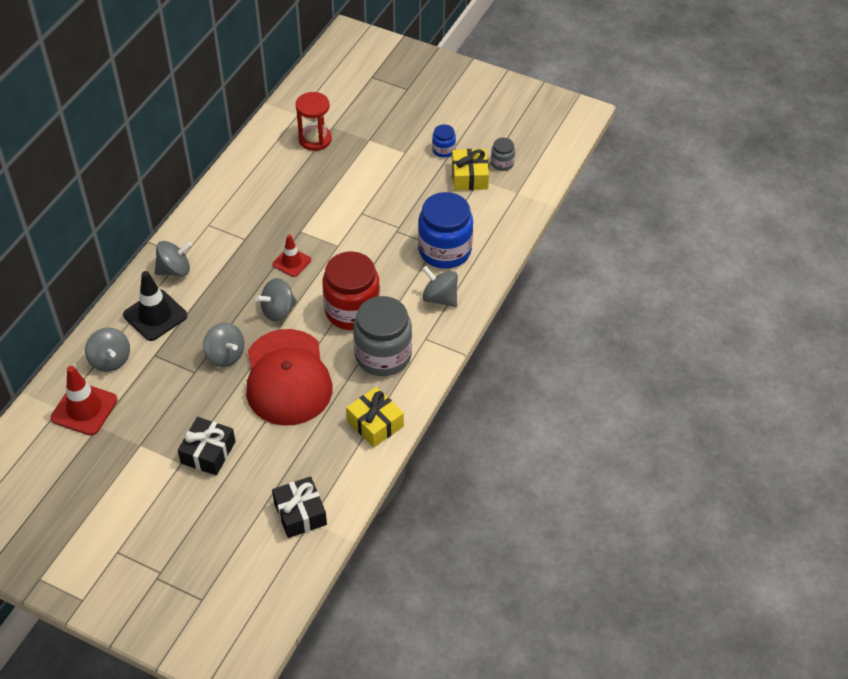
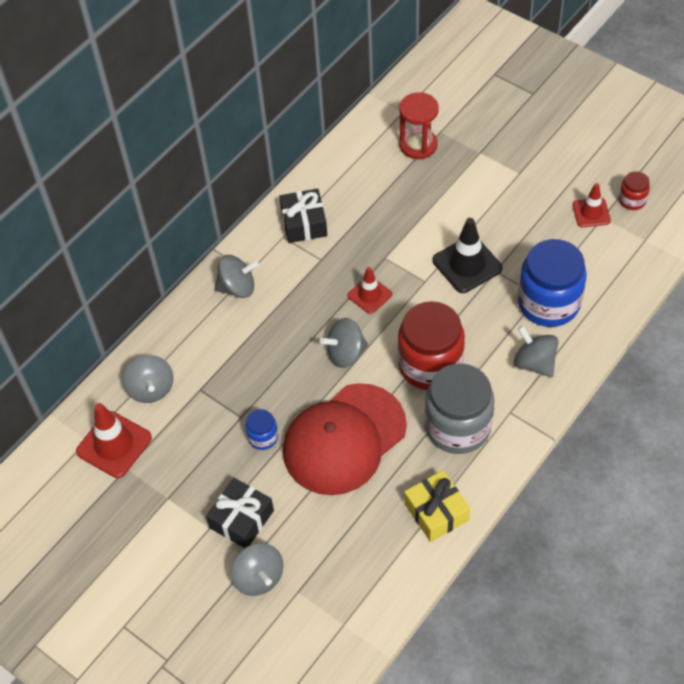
camera: 15 degrees right, 5 degrees up
(155, 315) = (208, 341): black traffic cone -> black traffic cone (467, 264)
(225, 355) = (278, 401): grey spinning top -> grey spinning top (259, 577)
(287, 378) = (344, 439): red cap -> red cap turned 45 degrees clockwise
(300, 513) = (334, 612): black gift -> black gift (304, 223)
(443, 150) = (565, 175): blue jar -> blue jar (263, 437)
(469, 177) = (591, 213): yellow gift -> red traffic cone
(502, 163) = (632, 200): grey jar -> red jar

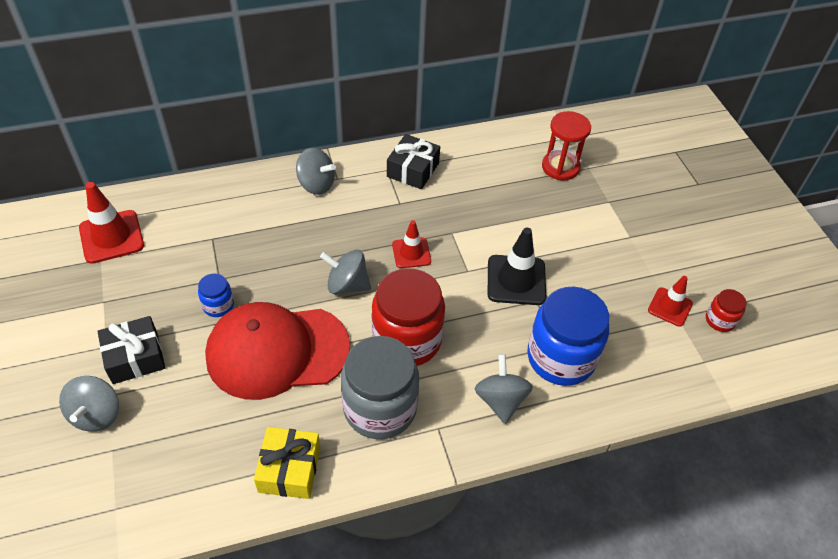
camera: 30 degrees right, 5 degrees down
(151, 389) = (179, 215): grey spinning top -> none

